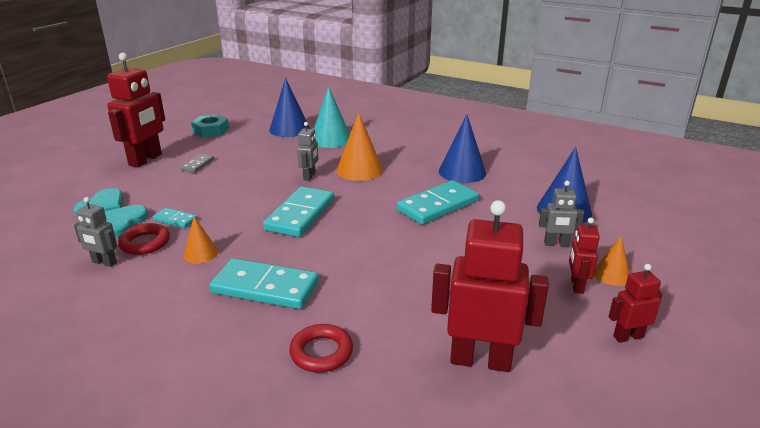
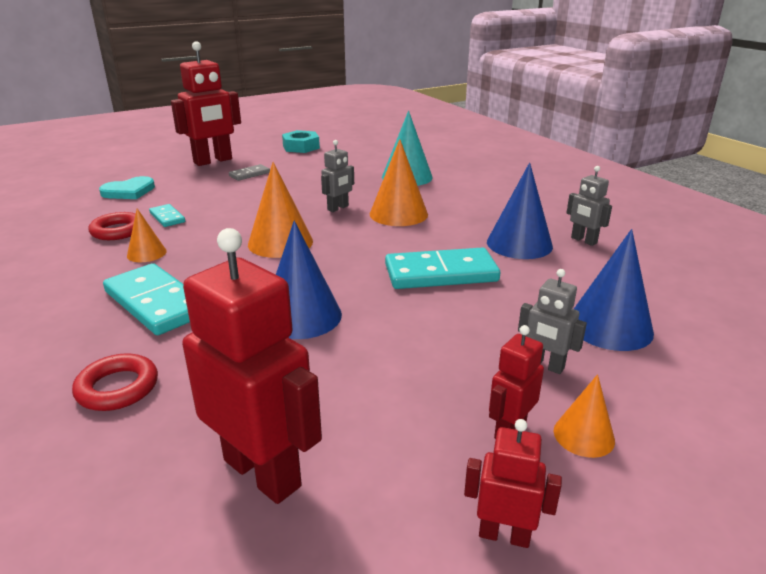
camera: 30 degrees right, 0 degrees up
(104, 262) = (67, 238): grey robot -> grey robot (583, 240)
(121, 223) = (124, 209): turquoise heart -> none
(289, 129) = (376, 159): blue cone -> blue cone (301, 316)
(300, 215) = (280, 243): turquoise domino -> orange cone

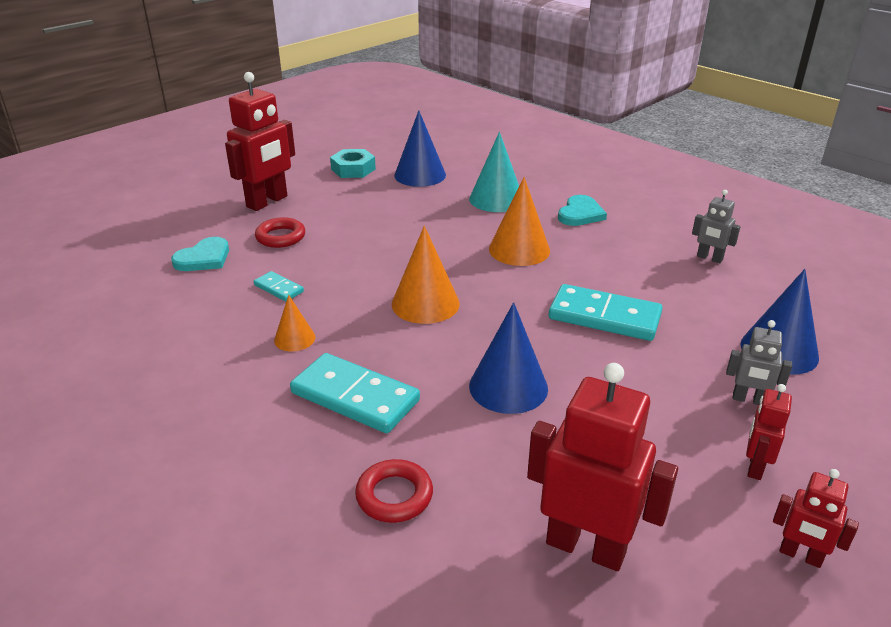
camera: 15 degrees left, 5 degrees up
(117, 231) = (237, 314): red ring -> red ring (280, 237)
(249, 174) = (324, 216): grey domino -> none
(338, 208) = (453, 250): grey robot -> none
(441, 273) = (604, 316): turquoise domino -> turquoise domino turned 45 degrees clockwise
(477, 194) = (580, 214): none -> turquoise heart
(504, 535) = (800, 555): red robot -> red robot turned 150 degrees counterclockwise
(519, 244) = (655, 271): blue cone -> blue cone (420, 175)
(583, 435) = (812, 459): orange cone -> none

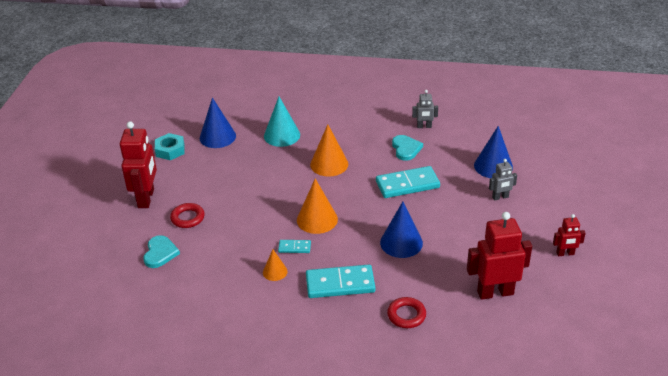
camera: 35 degrees left, 5 degrees up
(278, 288) = (229, 249): turquoise domino -> turquoise domino (294, 247)
(580, 214) = (337, 125): turquoise heart -> turquoise heart (406, 149)
(755, 467) = (525, 226): red robot -> none

